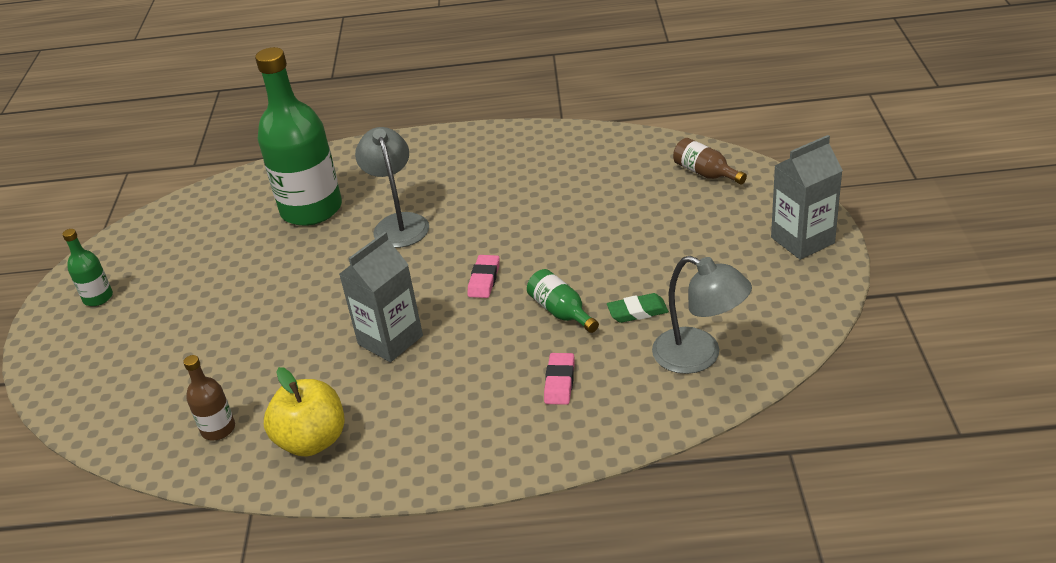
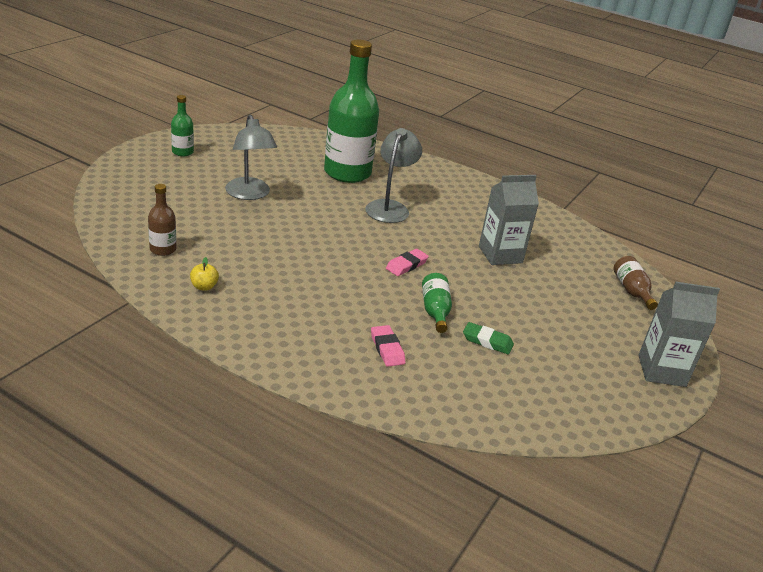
camera: 25 degrees right, 5 degrees down
(312, 440) = (204, 287): yellow apple -> yellow apple, size x0.47
(390, 340) = (311, 263): grey carton -> grey carton (500, 255)
(560, 382) = (387, 349): pink eraser -> pink eraser turned 60 degrees counterclockwise
(699, 356) = (500, 393): grey lamp -> grey lamp (249, 194)

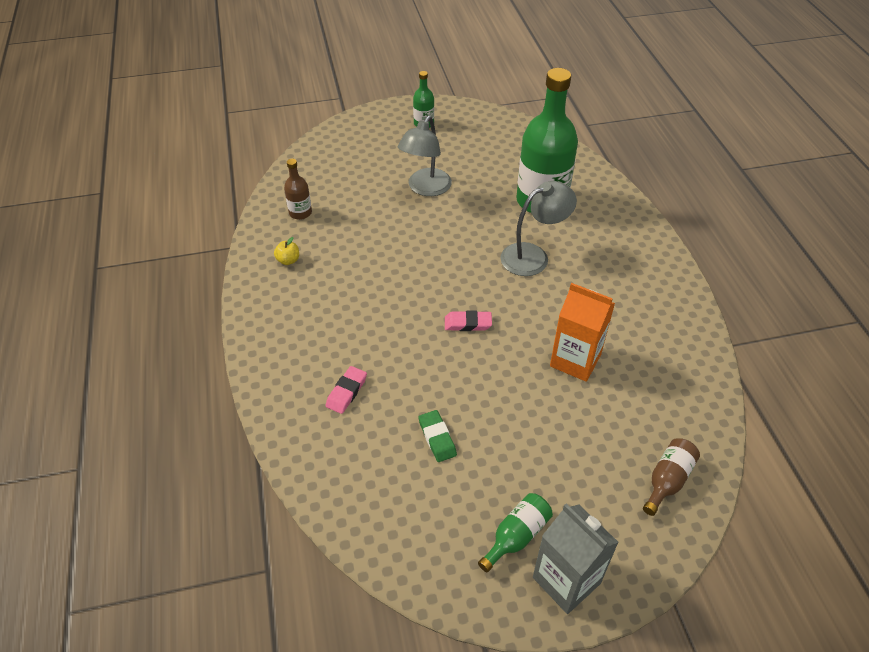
camera: 50 degrees right, 15 degrees up
(435, 311) = (431, 382): green bottle -> green bottle (516, 536)
(500, 255) = (575, 360): grey carton -> orange carton

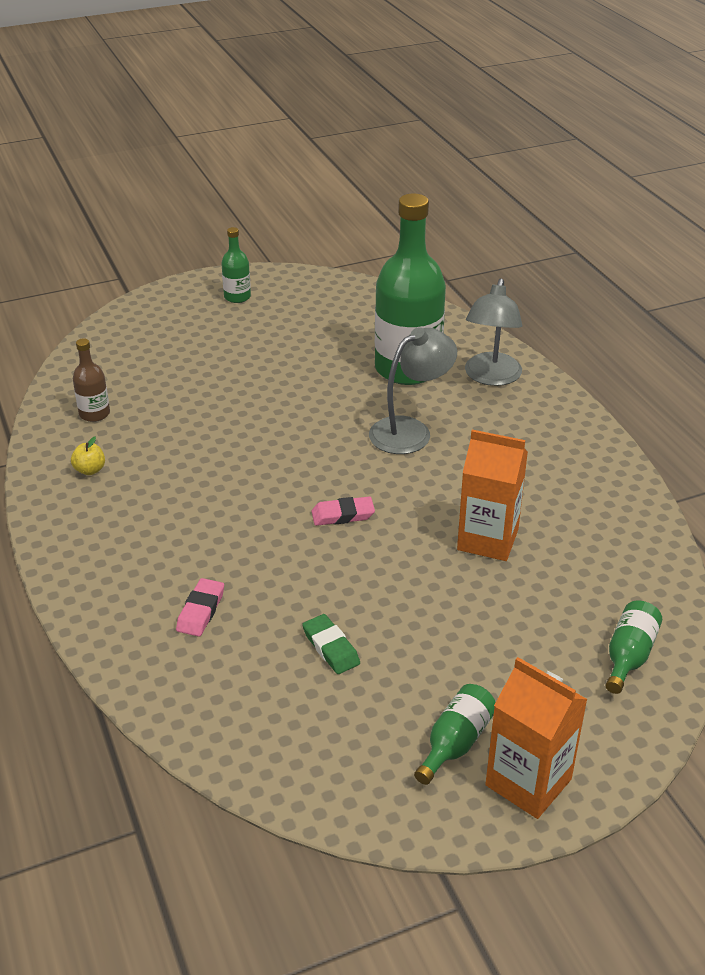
camera: 10 degrees left, 10 degrees down
(425, 188) = (255, 370): grey lamp -> grey lamp (491, 377)
(566, 580) = (528, 782): grey carton -> orange carton
(667, 480) = (628, 656): brown bottle -> green bottle

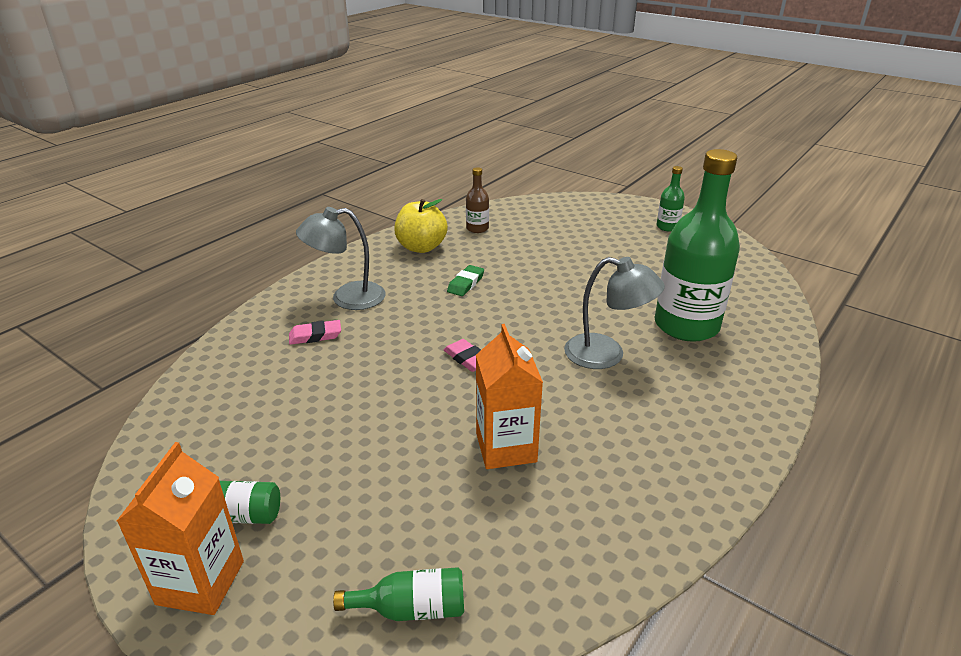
camera: 60 degrees right, 5 degrees down
(90, 470) = (421, 247): yellow apple -> yellow apple, size x2.15
(331, 647) = (311, 406): green eraser -> green eraser (466, 283)
(491, 377) = (737, 373): grey lamp -> grey lamp (347, 298)

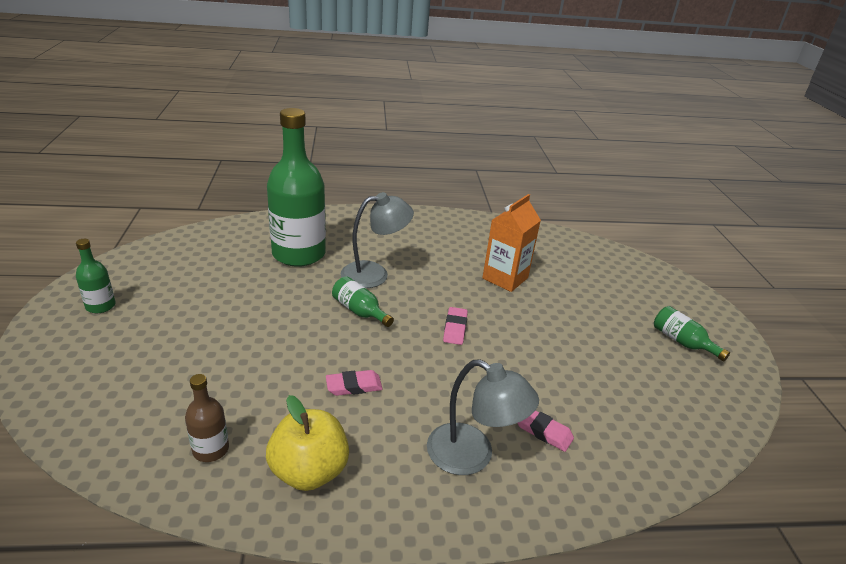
camera: 135 degrees left, 0 degrees up
(200, 582) = (710, 325): orange carton -> none
(412, 608) = (615, 264): green bottle -> green bottle (359, 311)
(466, 283) = (354, 386): green eraser -> pink eraser
(606, 355) = (374, 274): grey lamp -> grey lamp turned 90 degrees clockwise

